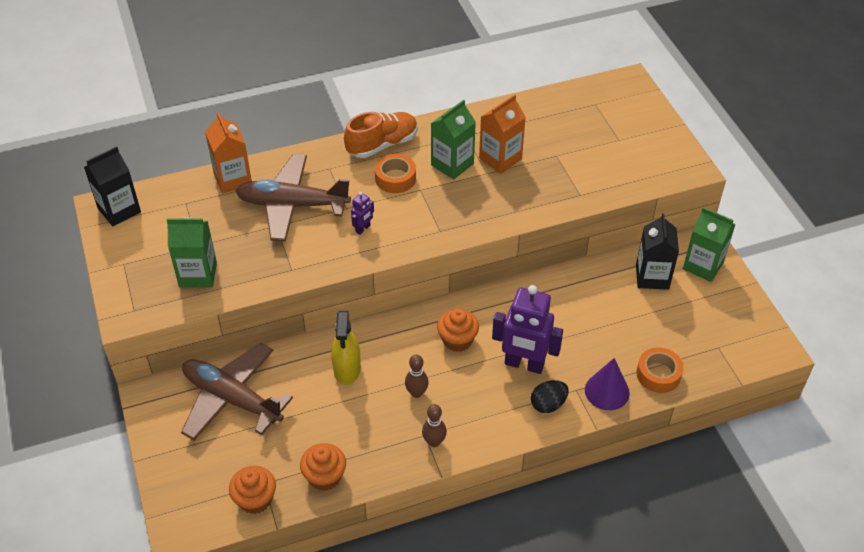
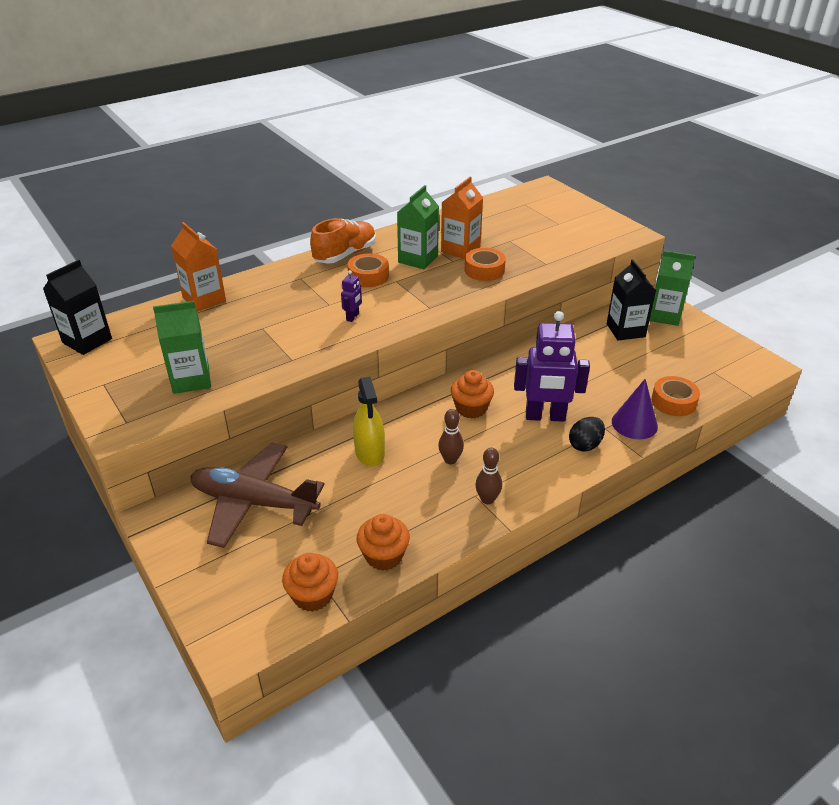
camera: 15 degrees left, 10 degrees down
(292, 205) = (273, 310): brown plane -> none
(513, 192) = (484, 270): none -> orange tape

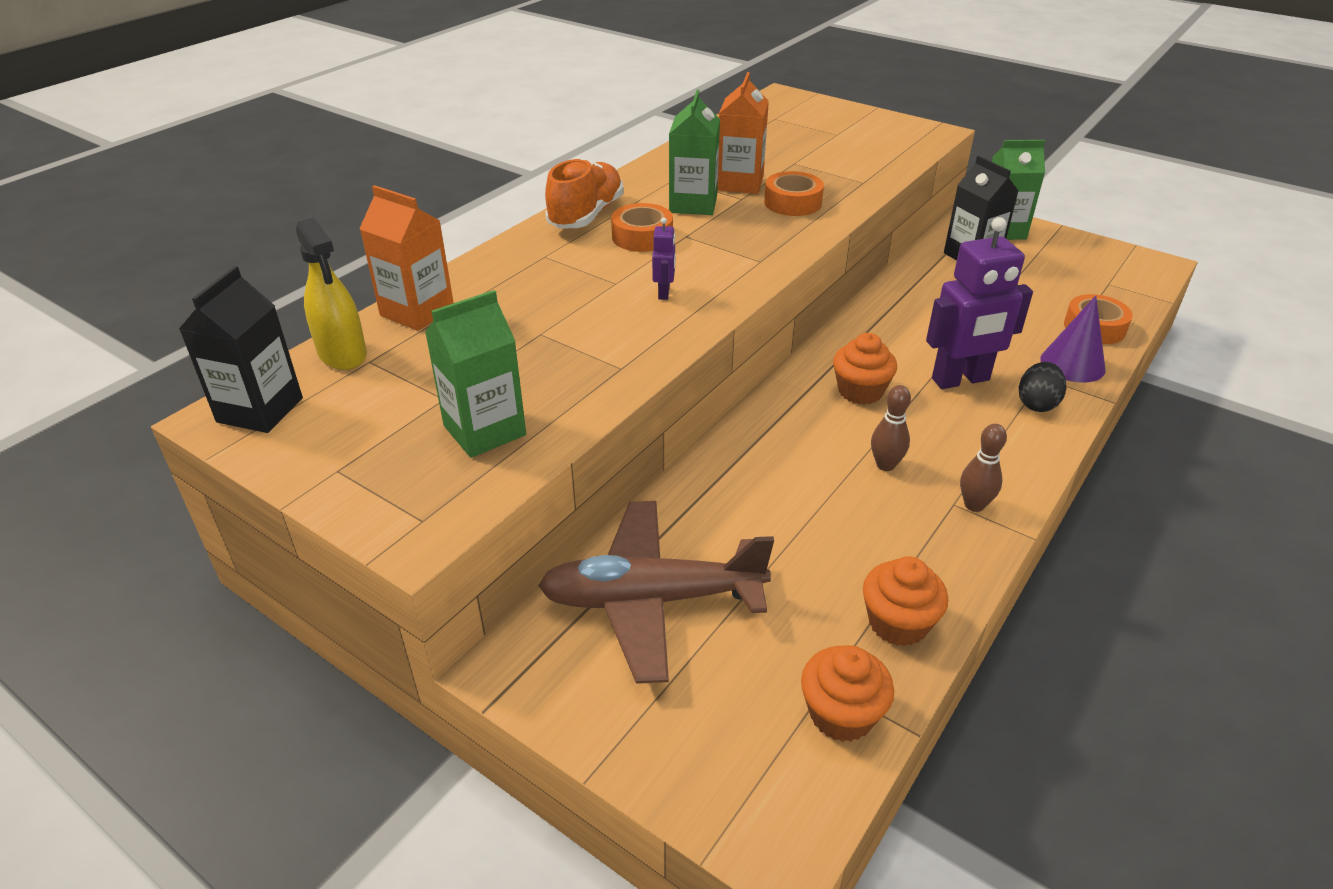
camera: 20 degrees left, 0 degrees up
(370, 453) = (769, 483): yellow spray bottle -> yellow spray bottle (342, 354)

